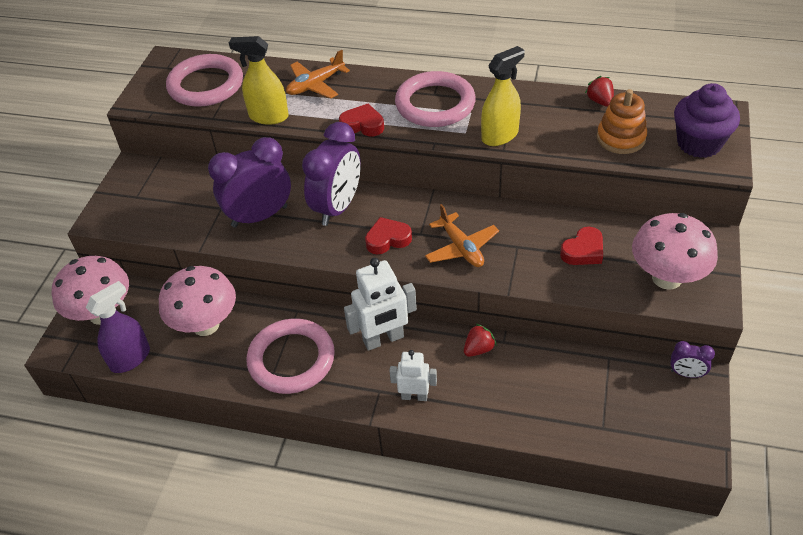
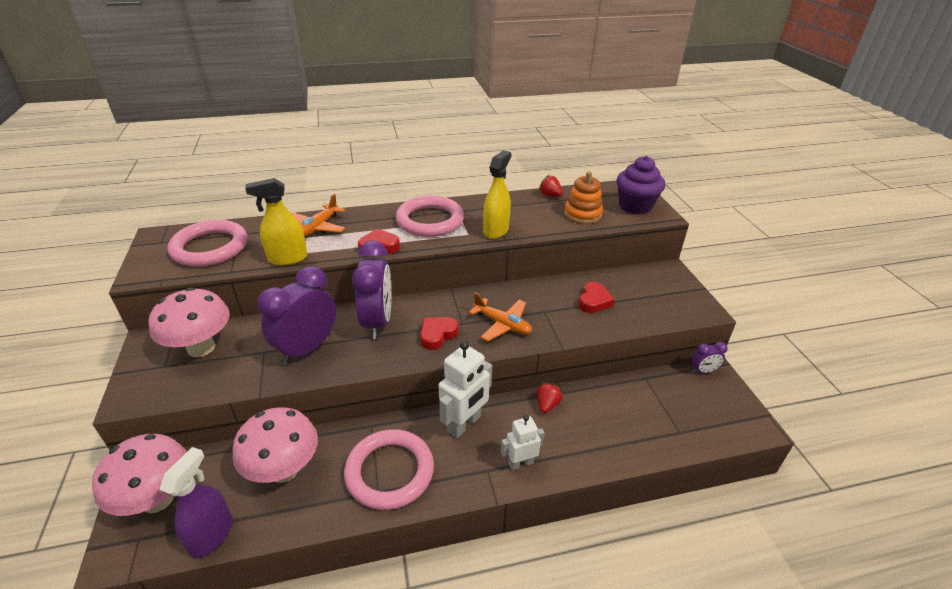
camera: 30 degrees left, 10 degrees down
(666, 278) = (663, 303): pink mushroom -> pink mushroom (201, 348)

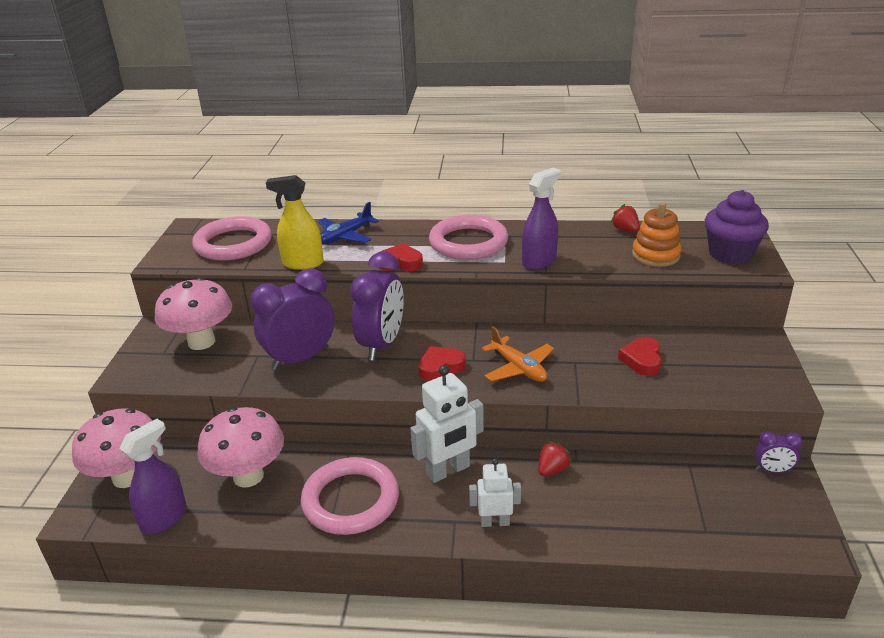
camera: 20 degrees right, 5 degrees down
(318, 227) = (345, 236): orange plane -> blue plane
(496, 230) = (539, 261): yellow spray bottle -> purple spray bottle
(594, 301) = (642, 360): red heart -> red heart turned 150 degrees clockwise

